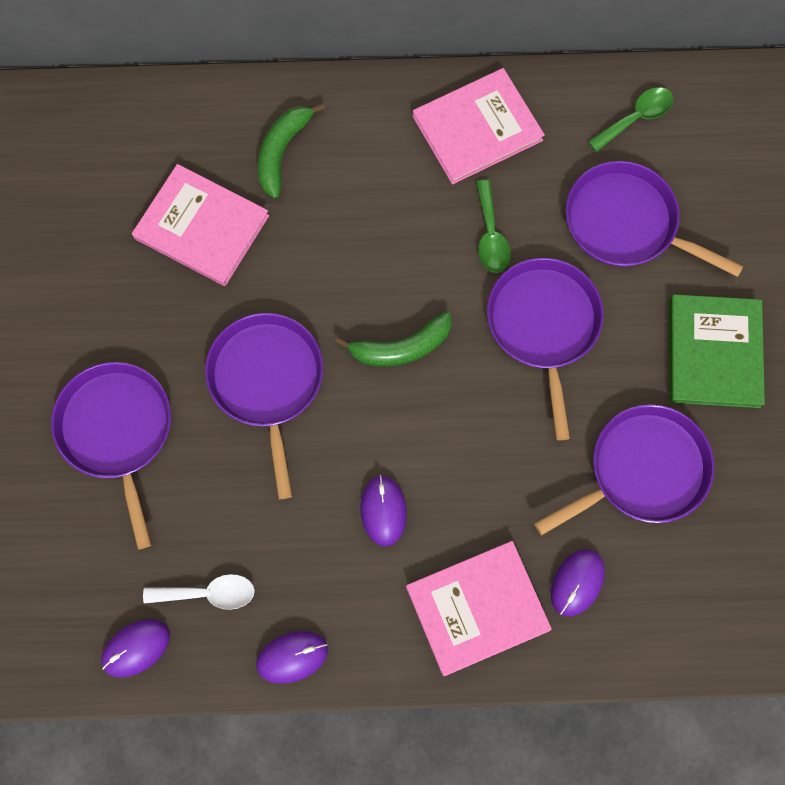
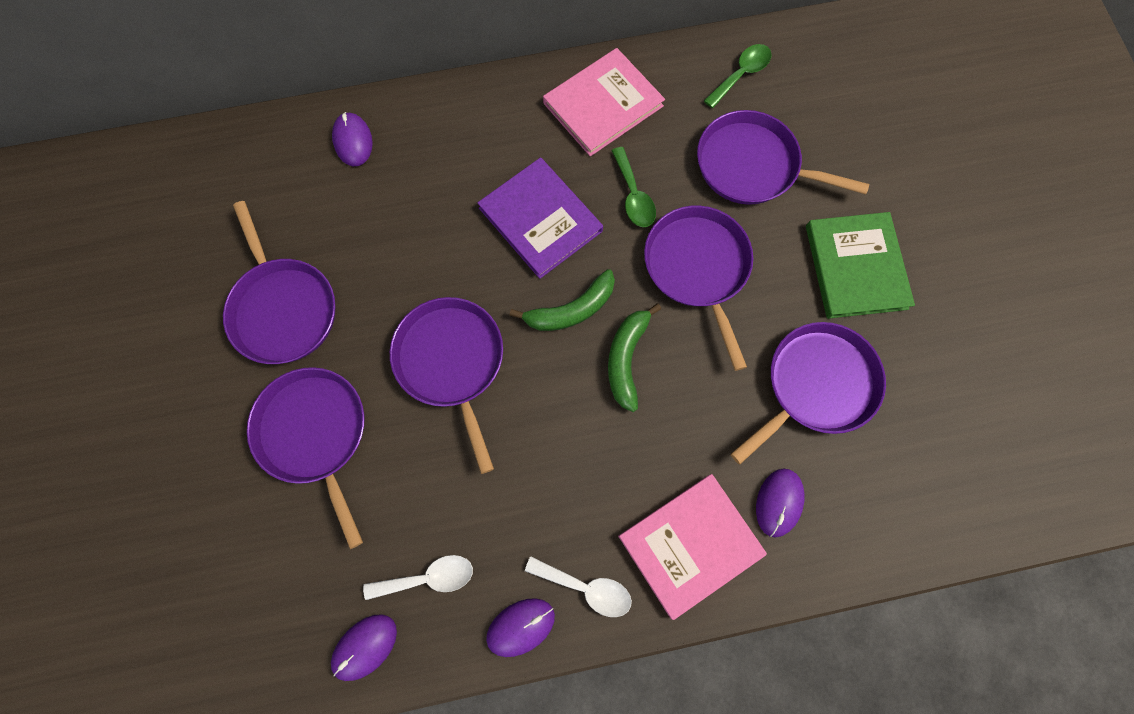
camera: 10 degrees left, 0 degrees up
(103, 297) = (283, 309): none -> purple pan
(201, 227) = (367, 230): pink book -> none
(282, 152) = (431, 152): green banana -> green banana (626, 359)
(364, 631) = (586, 587): none -> white spoon
(383, 511) = (583, 466): purple mouse -> purple mouse (353, 141)
(386, 245) = (540, 219): none -> purple book

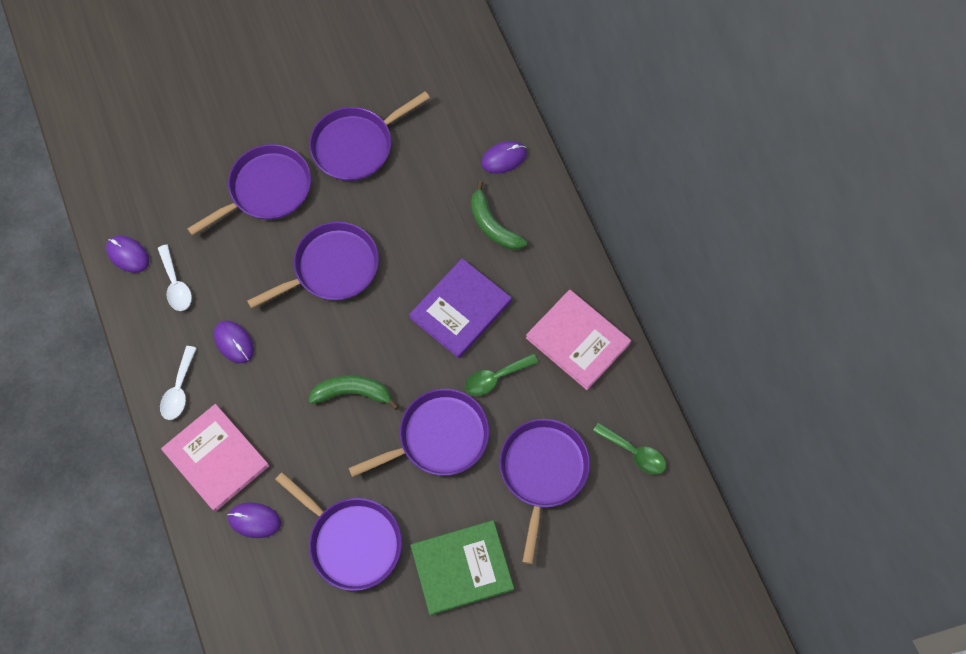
camera: 80 degrees right, 5 degrees down
(520, 627) = (149, 351): purple mouse -> purple mouse (234, 342)
(571, 310) = (387, 346): green banana -> green banana (493, 225)

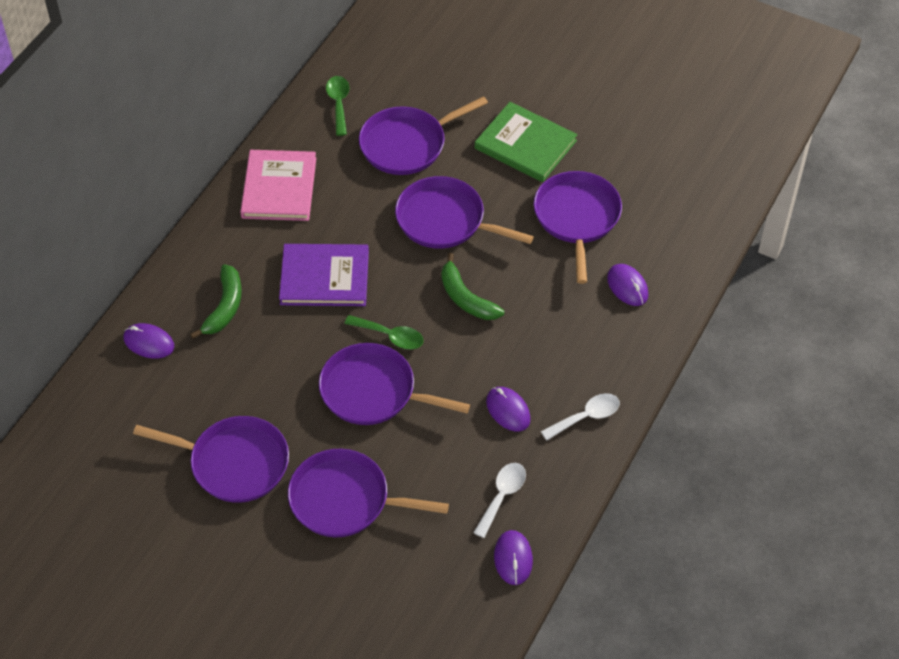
camera: 130 degrees left, 15 degrees down
(216, 458) = (610, 347): pink book -> none
(234, 342) = (508, 410): purple mouse -> purple mouse turned 45 degrees counterclockwise
(495, 378) = (361, 218): green spoon -> green spoon (390, 336)

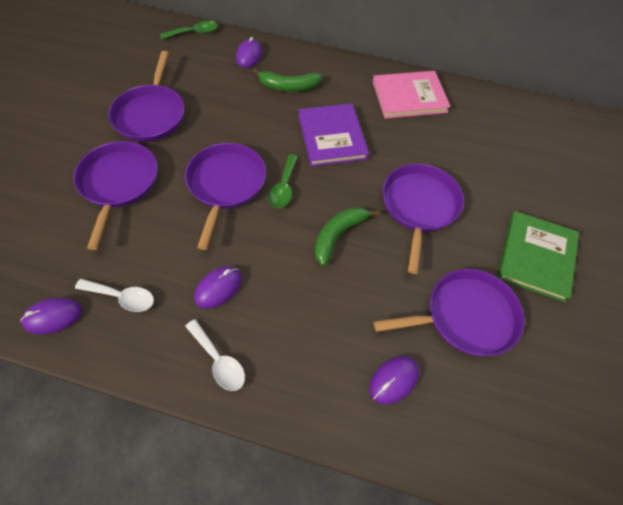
camera: 75 degrees right, 5 degrees up
(338, 103) = (510, 117): green spoon -> green spoon (194, 33)
(407, 144) = (490, 167): purple pan -> none

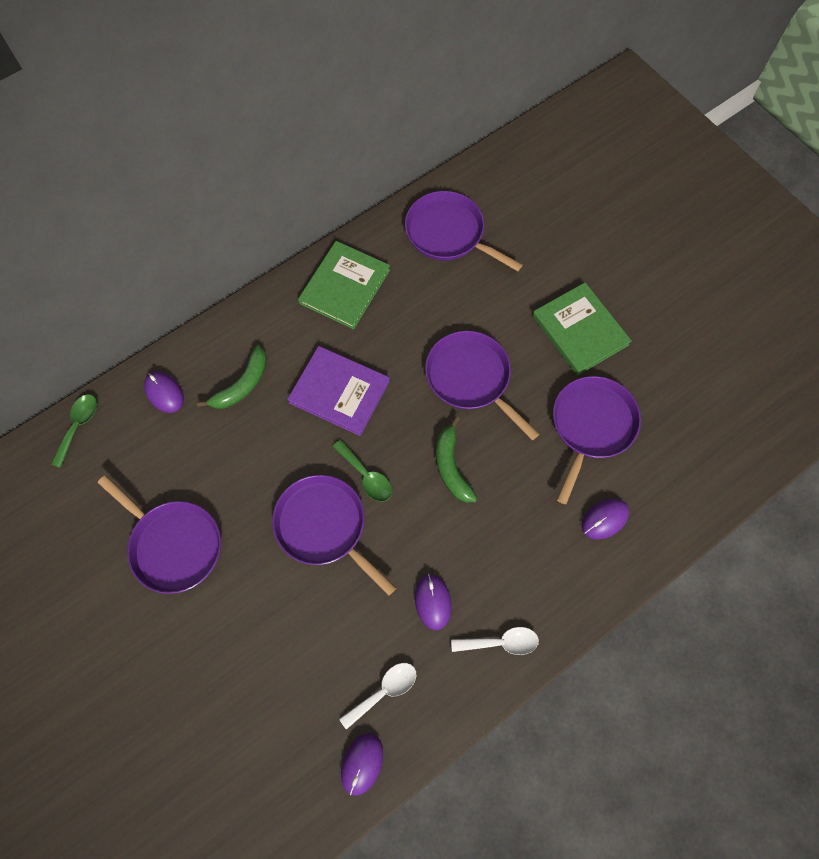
camera: 50 degrees left, 10 degrees up
(118, 183) = (246, 627): purple pan -> purple pan (448, 233)
(393, 380) = (604, 519): purple mouse -> purple mouse turned 60 degrees clockwise
(409, 97) = (344, 286): pink book -> green book

